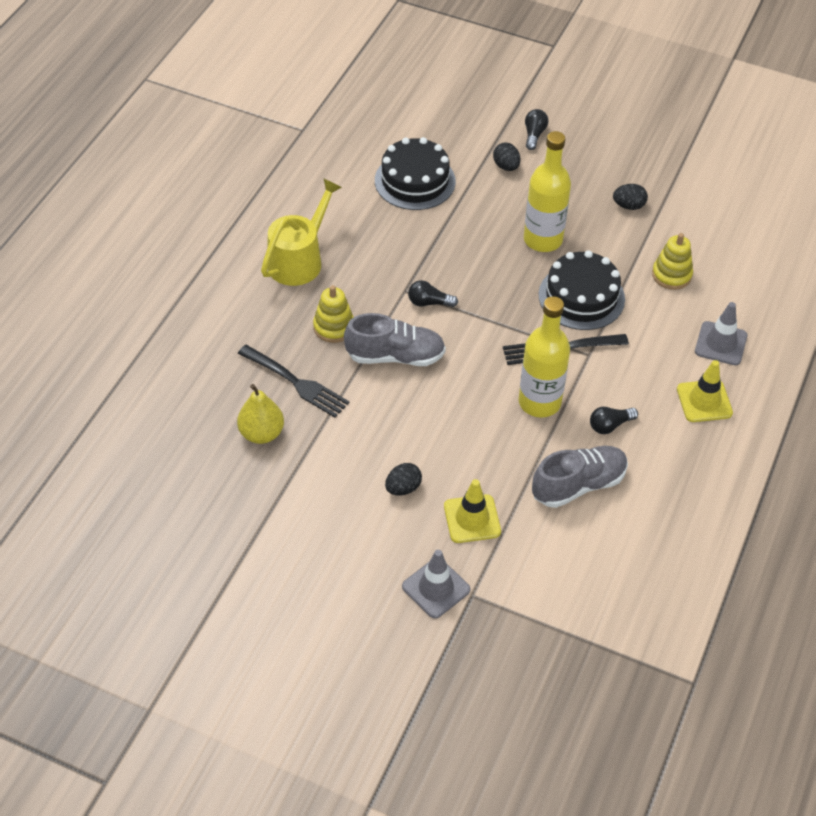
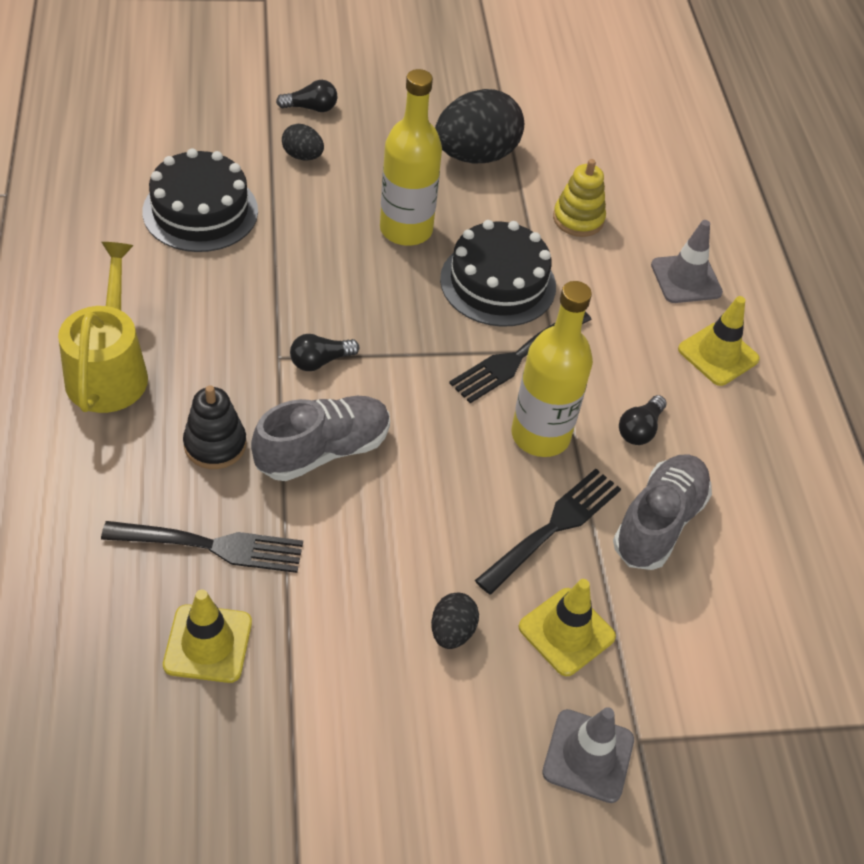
camera: 35 degrees left, 0 degrees up
(261, 433) = (208, 643): yellow pear -> yellow traffic cone
(334, 327) = (215, 444): yellow stacking toy -> black stacking toy
(507, 458) = (553, 527): none -> black fork
(534, 135) = (311, 108): black light bulb -> black light bulb turned 105 degrees clockwise
(628, 206) = (475, 155): black egg -> black egg, size x2.09

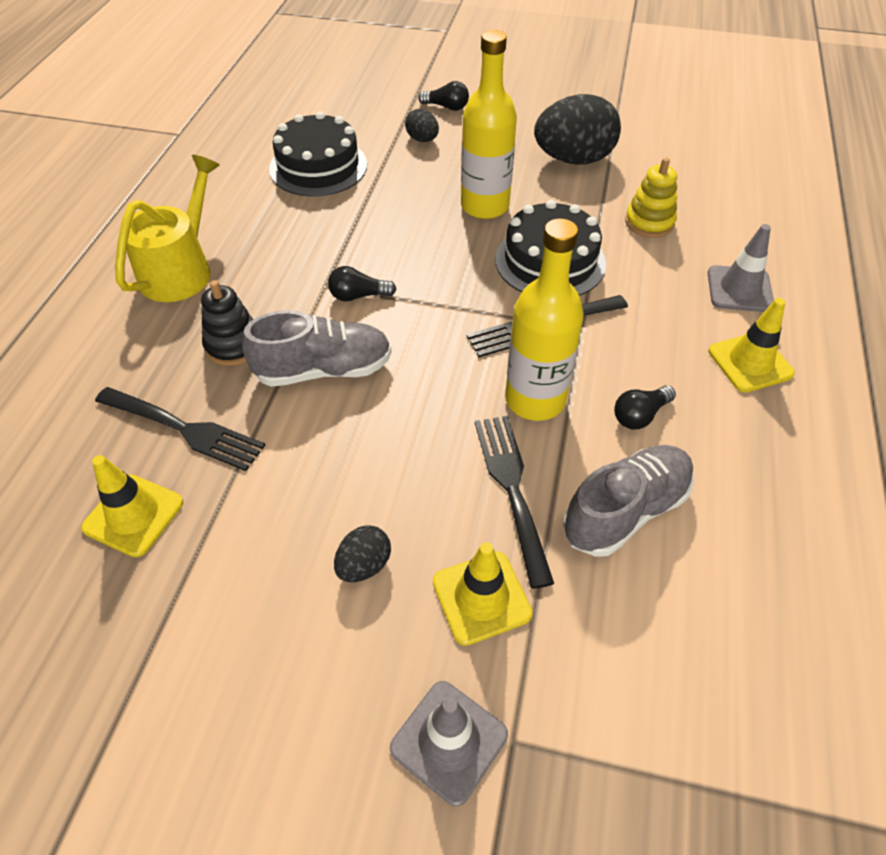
camera: 25 degrees right, 0 degrees up
(553, 527) = (512, 489): black fork -> black fork turned 75 degrees counterclockwise

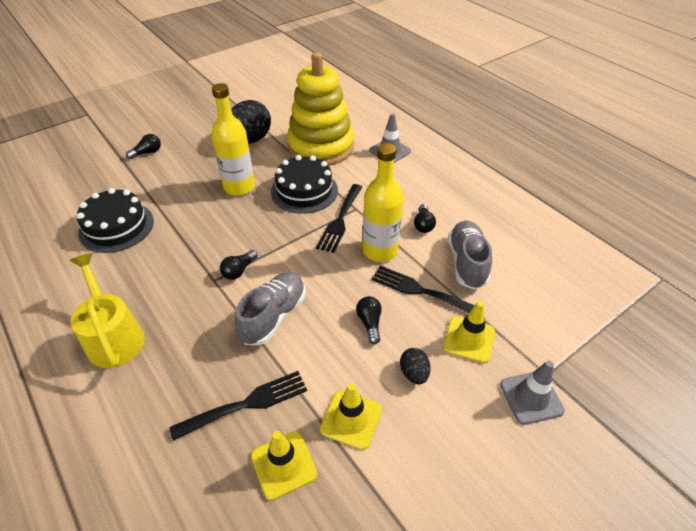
camera: 50 degrees left, 5 degrees down
(233, 345) = (208, 345): black stacking toy -> none
(401, 467) = (369, 323): none -> black light bulb
(422, 139) = (158, 176): black egg -> none
(649, 222) = (321, 147): yellow stacking toy -> yellow stacking toy, size x2.31
(750, 362) = (430, 176): yellow traffic cone -> yellow traffic cone (351, 419)

